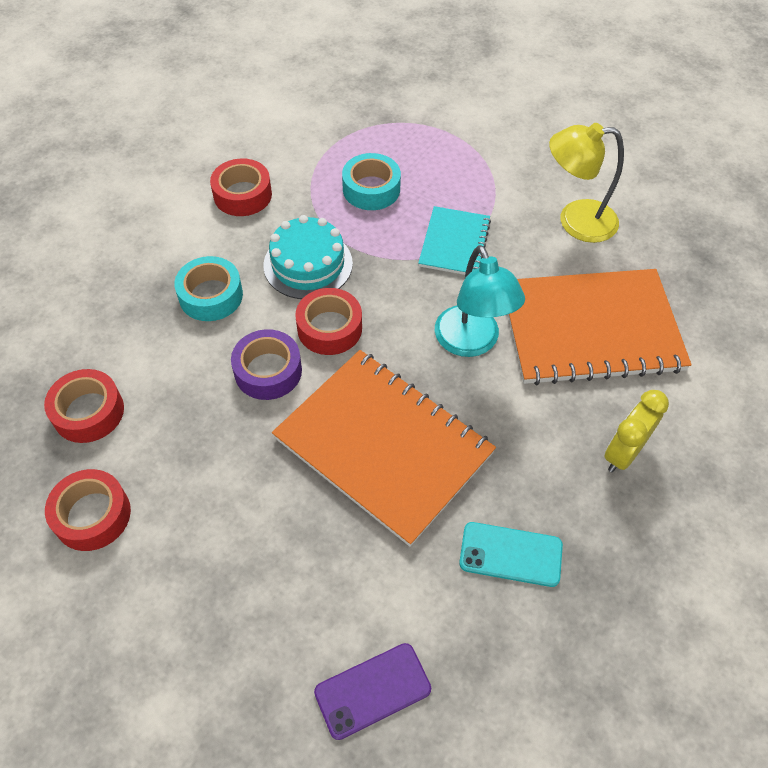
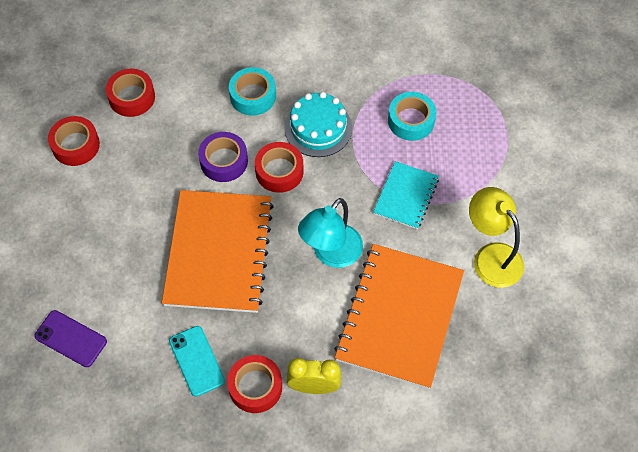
camera: 55 degrees right, 5 degrees up
(242, 195) = (343, 56): red tape -> red tape (255, 387)
(454, 243) = (406, 196): turquoise notebook -> turquoise notebook turned 45 degrees counterclockwise
(590, 329) = (399, 316): orange notebook -> orange notebook turned 60 degrees clockwise

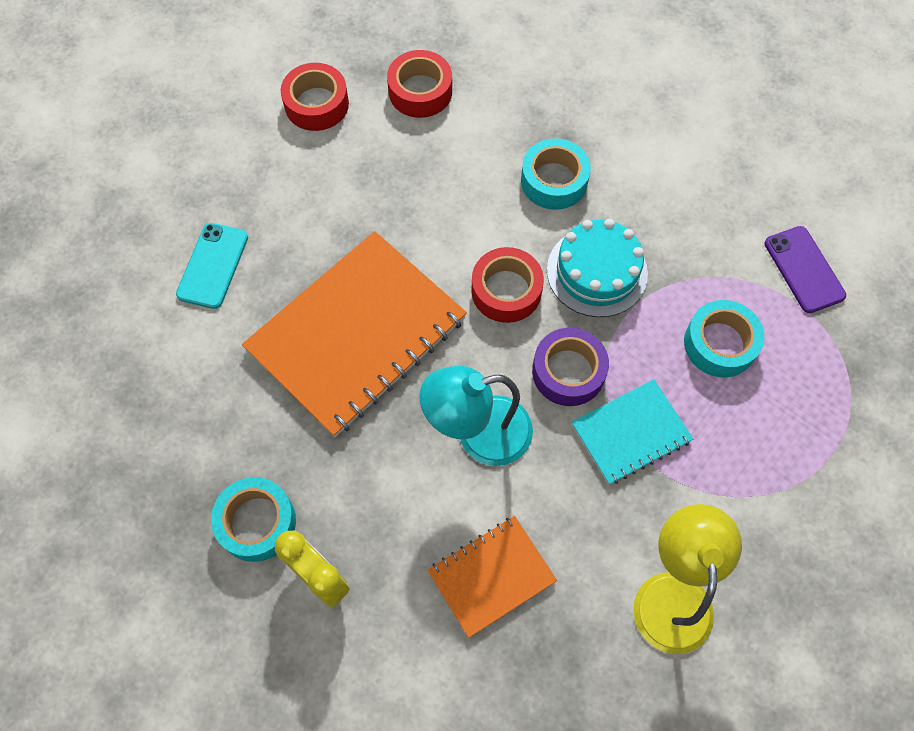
camera: 40 degrees right, 5 degrees up
(71, 338) = (125, 311): purple phone -> purple phone (804, 269)
(197, 361) = (224, 440): turquoise phone -> turquoise phone (213, 266)
(224, 161) = (455, 233): purple tape -> purple tape (568, 372)
(255, 387) = (257, 522): red tape -> turquoise tape
(399, 316) = (491, 576): orange notebook -> orange notebook, size x0.52

